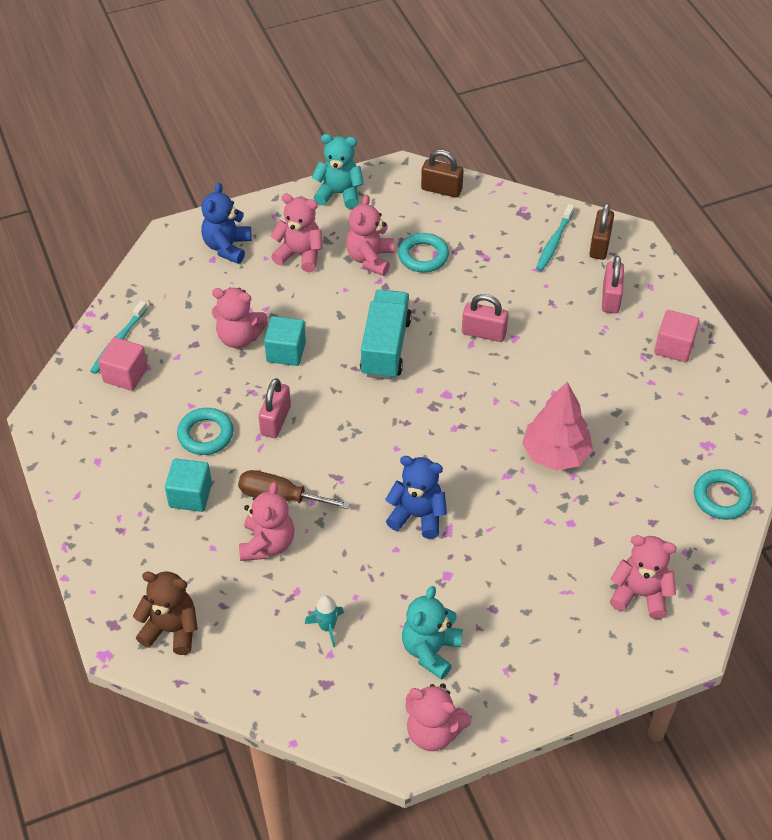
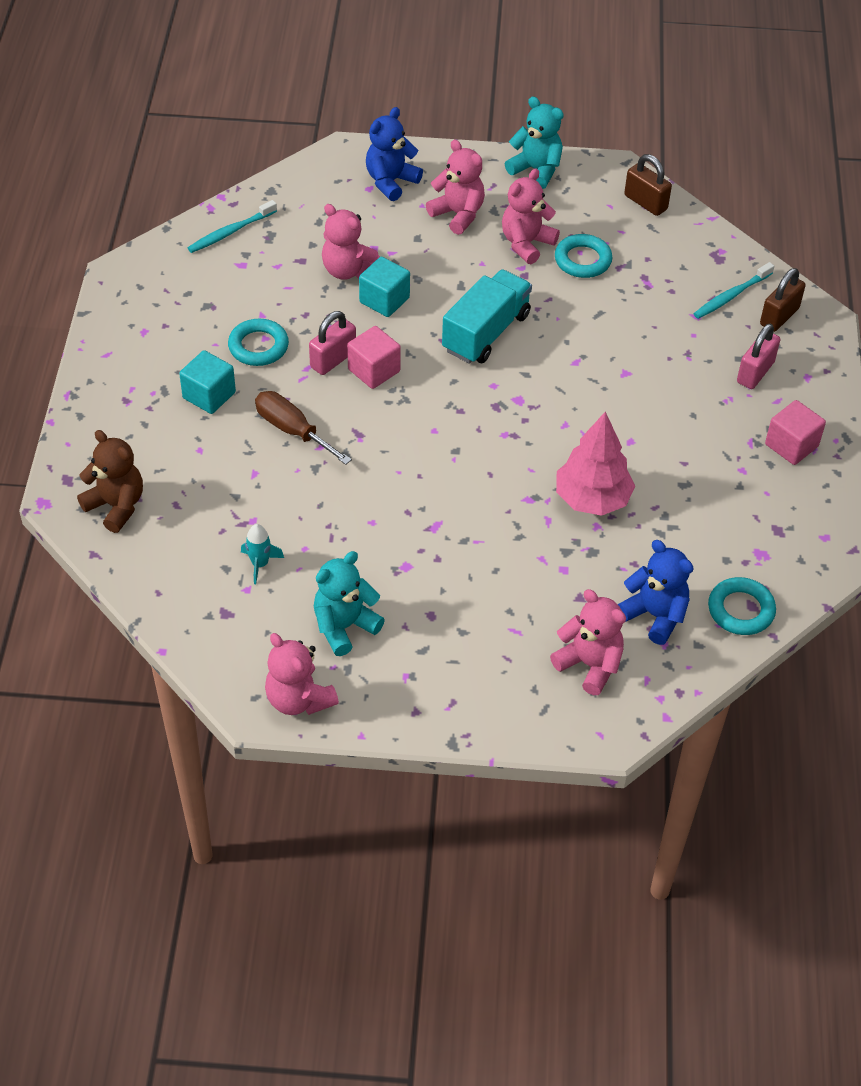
camera: 25 degrees right, 0 degrees up
(125, 375) = (218, 264): pink cube -> pink cube (374, 370)
(267, 544) = (252, 467): pink teddy bear -> none
(417, 515) = (413, 500): blue teddy bear -> blue teddy bear (655, 615)
(484, 333) = (596, 356): pink padlock -> none

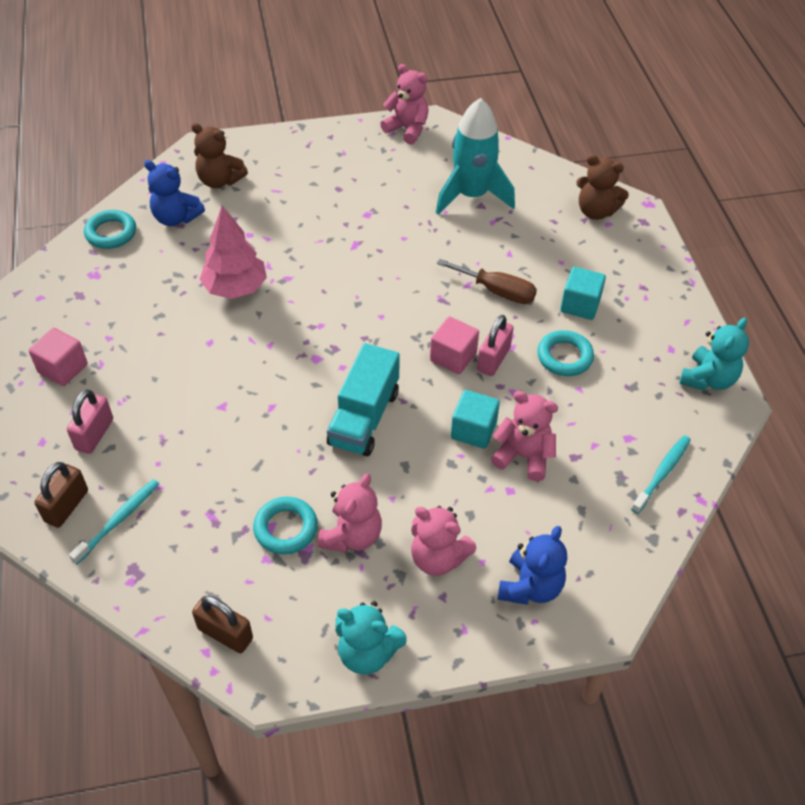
camera: 165 degrees right, 0 degrees up
(260, 564) = (472, 195): turquoise rocket -> turquoise rocket, size x2.42
(344, 626) = (395, 171): turquoise teddy bear -> turquoise teddy bear (708, 379)
(589, 664) = (220, 180): pink teddy bear -> brown teddy bear

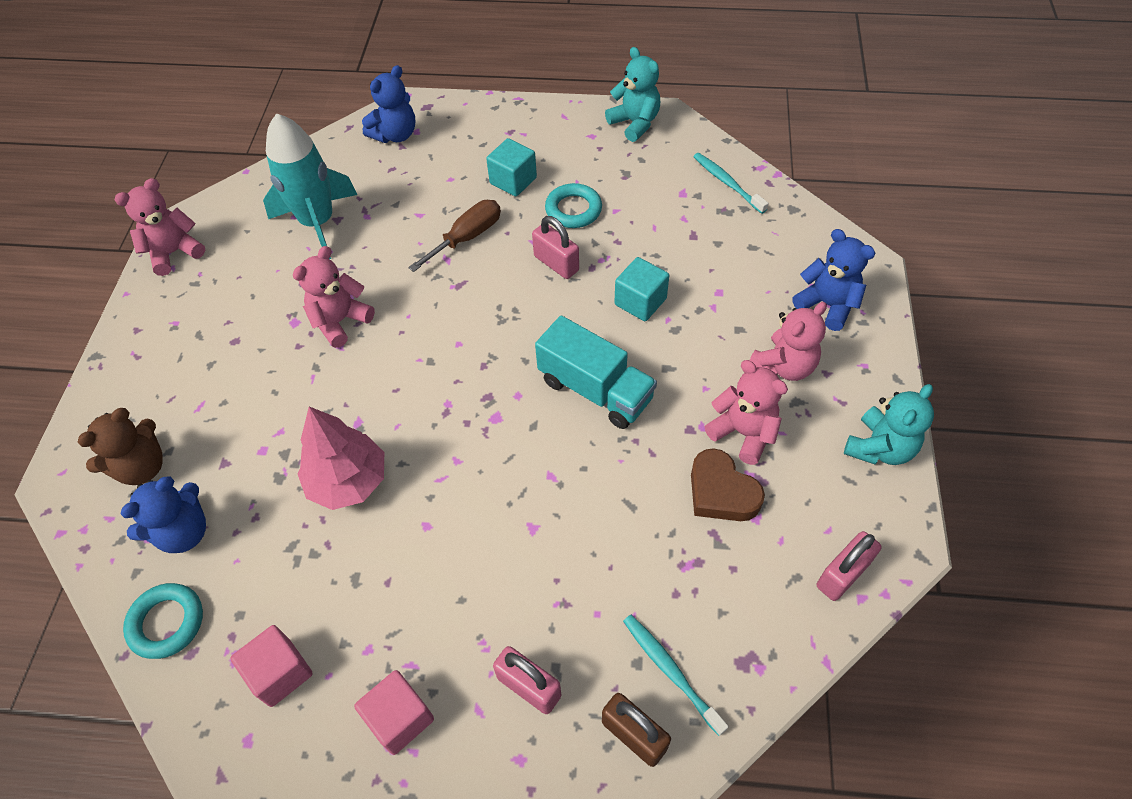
camera: 70 degrees left, 5 degrees up
(225, 634) = (842, 574): brown padlock -> pink padlock
(286, 528) = (721, 492): turquoise ring -> brown heart
(453, 357) = (541, 295): pink cube -> pink cube (280, 672)
(523, 456) = (682, 272): pink teddy bear -> pink teddy bear (340, 321)
(596, 211) = (395, 135): brown teddy bear -> blue teddy bear

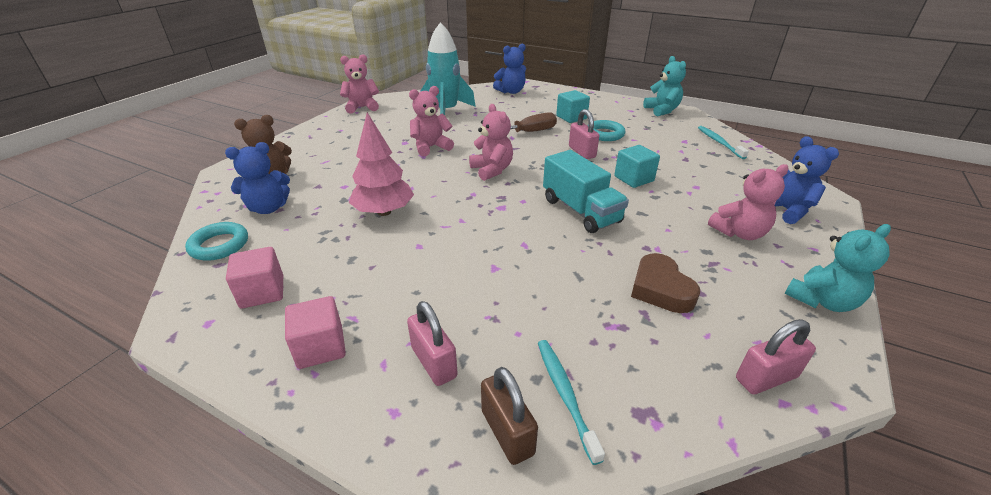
camera: 20 degrees right, 20 degrees down
(743, 433) = (692, 260): pink teddy bear -> pink teddy bear (492, 170)

